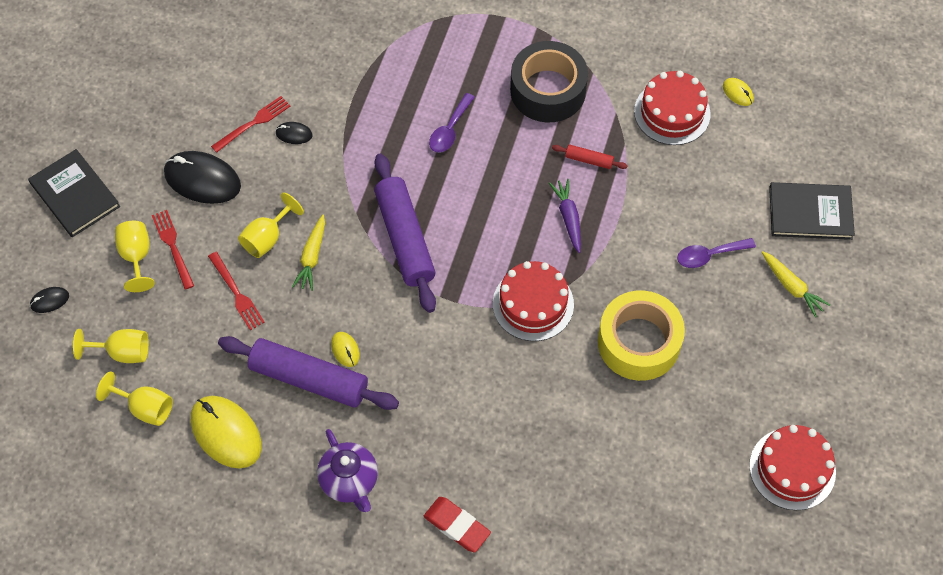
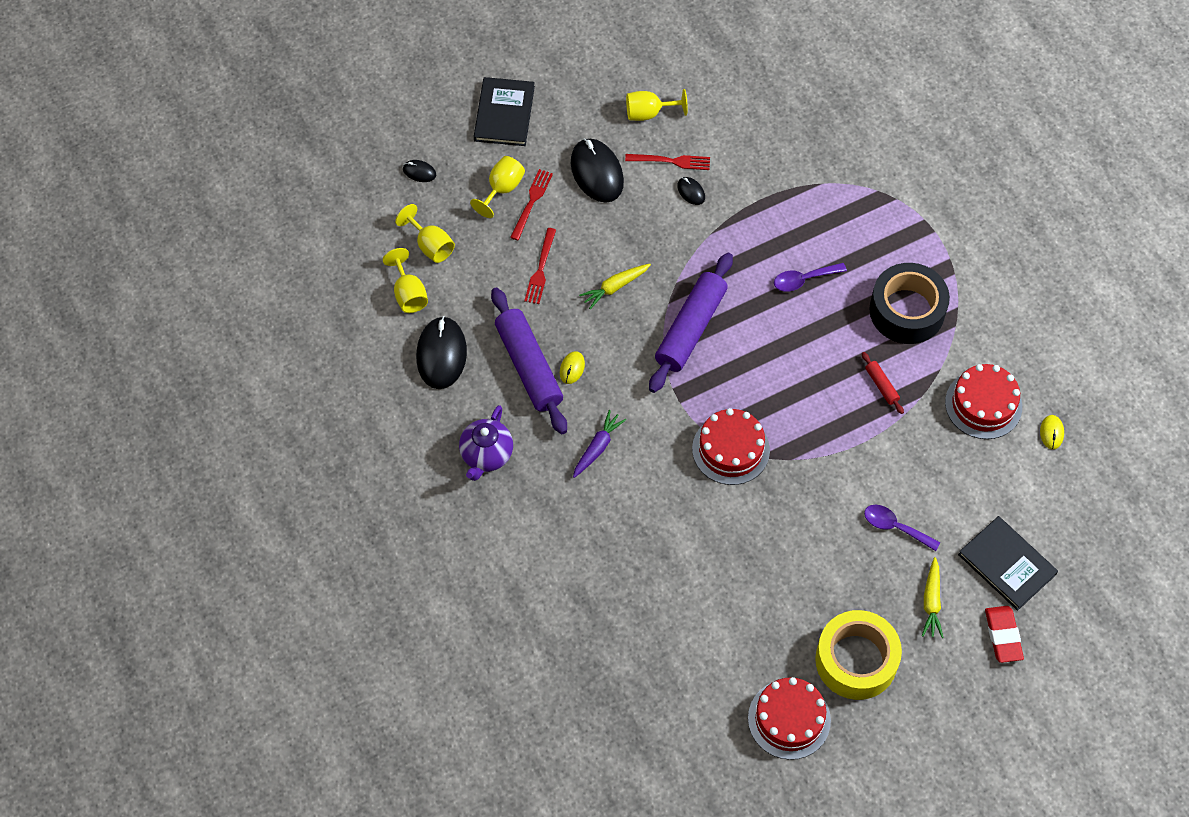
camera: 45 degrees right, 0 degrees up
(226, 433) = (441, 354): yellow mouse -> black mouse
(267, 238) = (598, 249): yellow goblet -> yellow goblet (649, 113)
(457, 526) = (524, 545): red eraser -> red eraser (1003, 635)
(568, 218) = (821, 413): purple carrot -> purple carrot (597, 447)
(639, 342) = (776, 540): yellow tape -> yellow tape (856, 660)

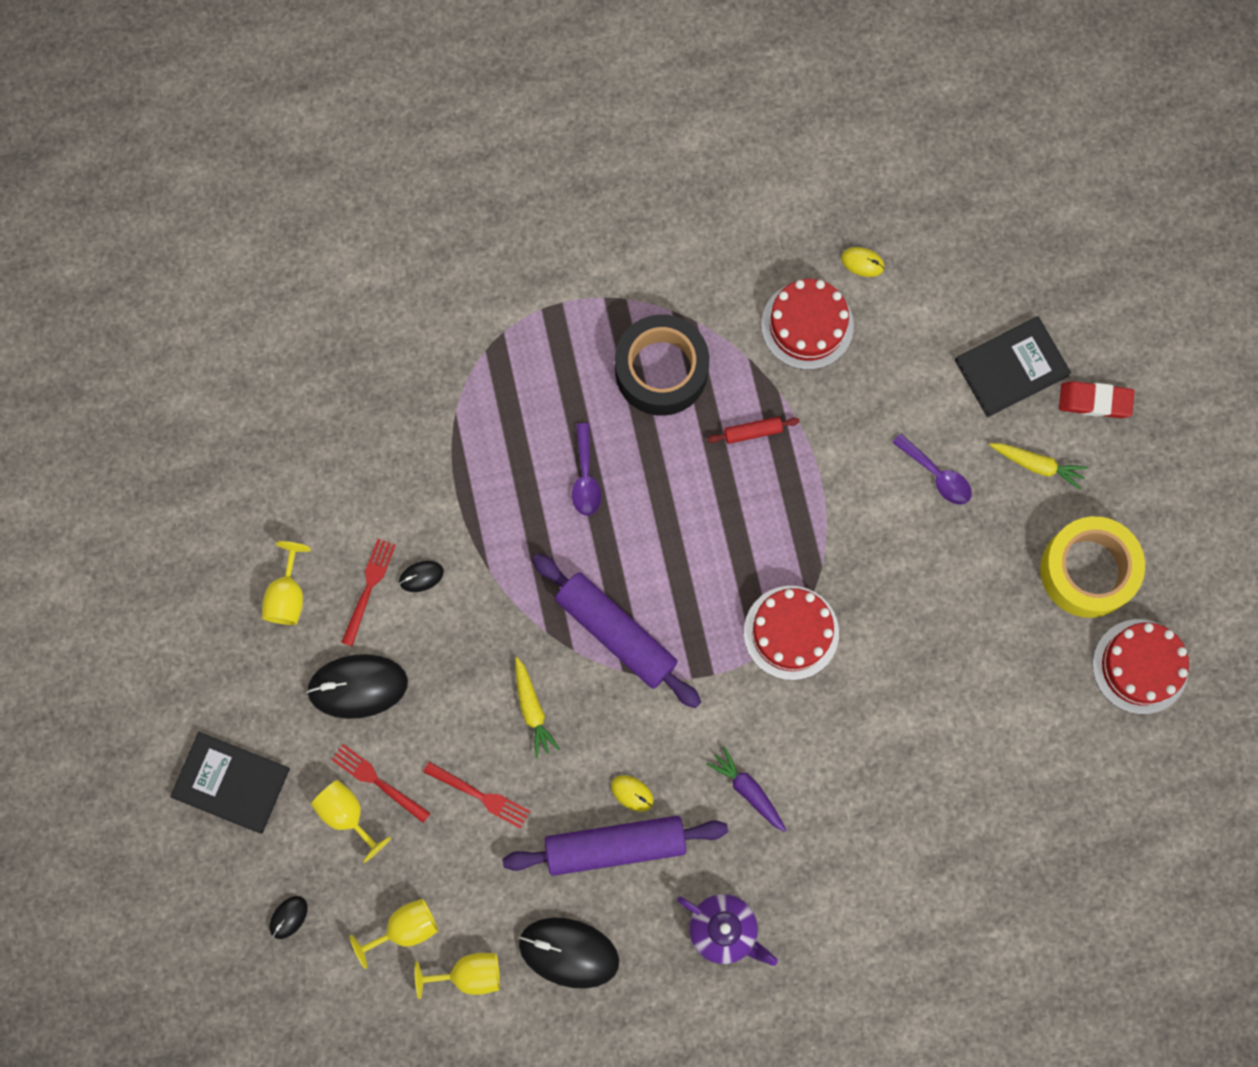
camera: 75 degrees left, 15 degrees up
(895, 527) = (936, 475): purple spoon -> purple spoon turned 90 degrees counterclockwise

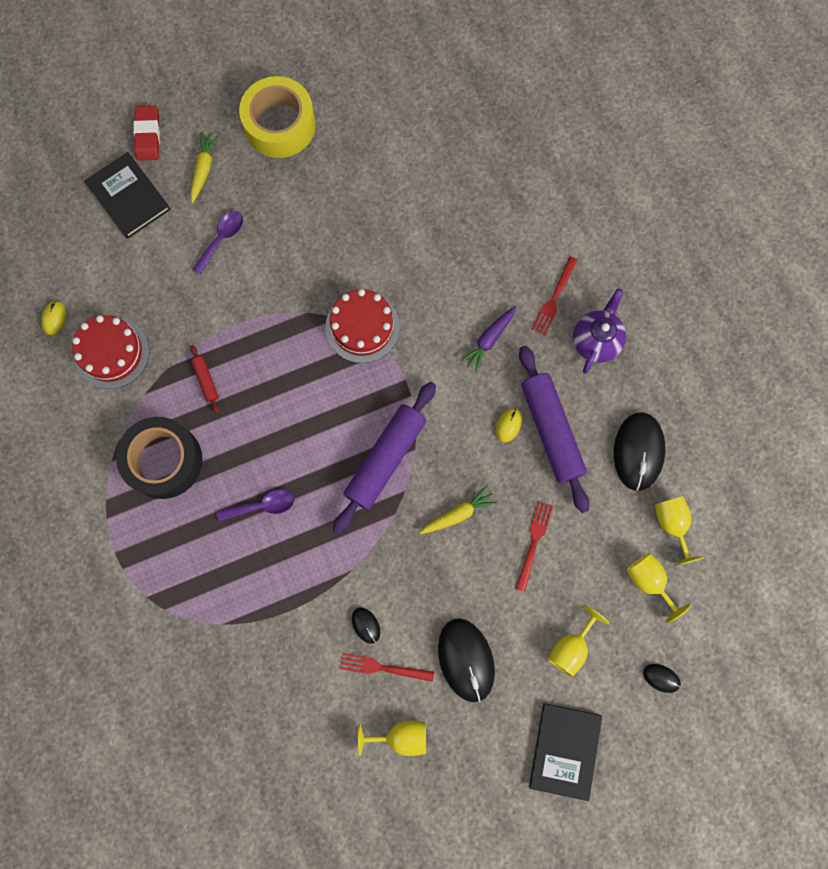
camera: 100 degrees left, 0 degrees up
(377, 781) = (539, 627): red fork -> red fork (554, 299)
(1140, 666) = (345, 82): red cake -> none

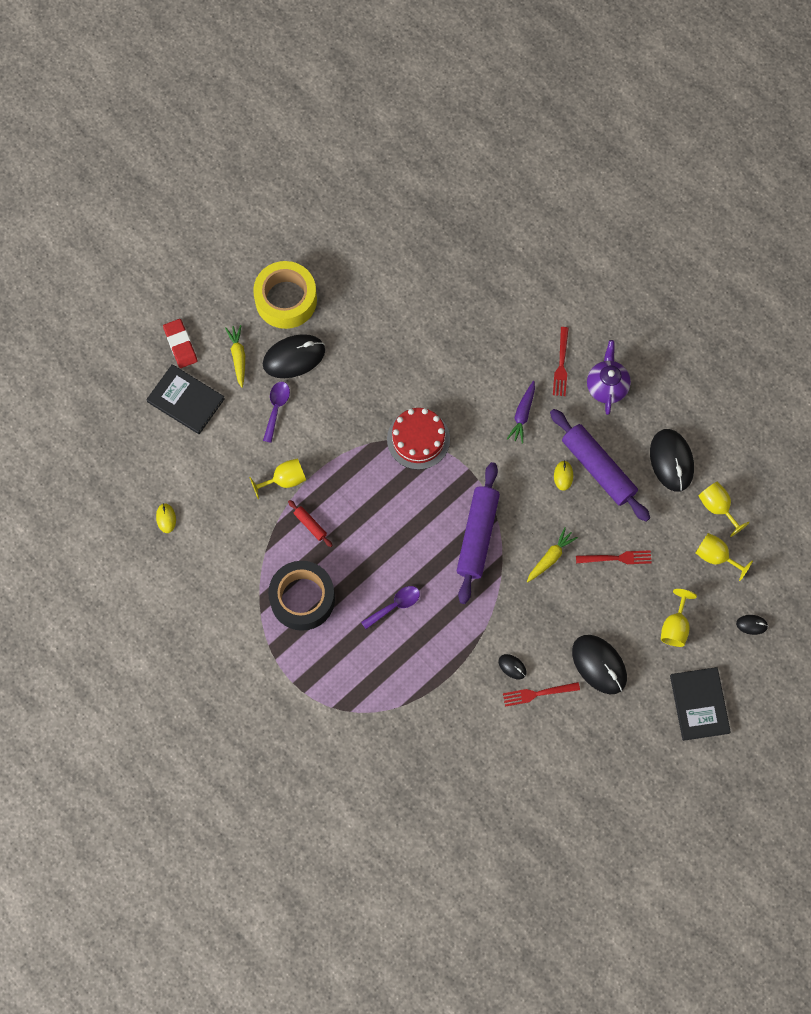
camera: 20 degrees left, 5 degrees down
(112, 352) = (224, 529): red cake -> none
(263, 190) = (294, 357): none -> black mouse
(401, 736) = (571, 739): yellow goblet -> yellow goblet (284, 480)
(534, 542) = (617, 558): red fork -> red fork turned 90 degrees clockwise

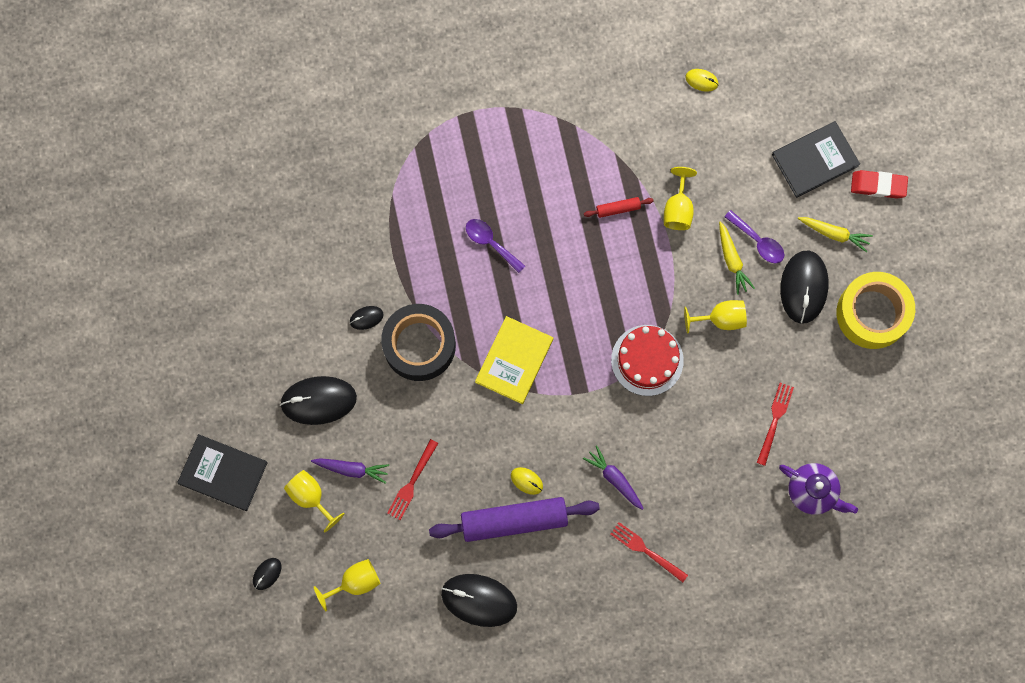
camera: 120 degrees right, 5 degrees up
(302, 598) = (548, 162): black tape -> black tape (419, 345)
(395, 606) = (491, 243): purple spoon -> purple spoon turned 135 degrees clockwise
(477, 535) = (514, 360): purple rolling pin -> yellow book
(537, 694) = (326, 326): red fork -> red fork (774, 420)
(550, 557) = (451, 418): yellow carrot -> yellow carrot (732, 260)
(606, 386) = (596, 583): purple teapot -> purple teapot (812, 491)
(635, 608) = (352, 469): none -> purple carrot
(717, 507) = (403, 616): yellow goblet -> yellow goblet (720, 319)

